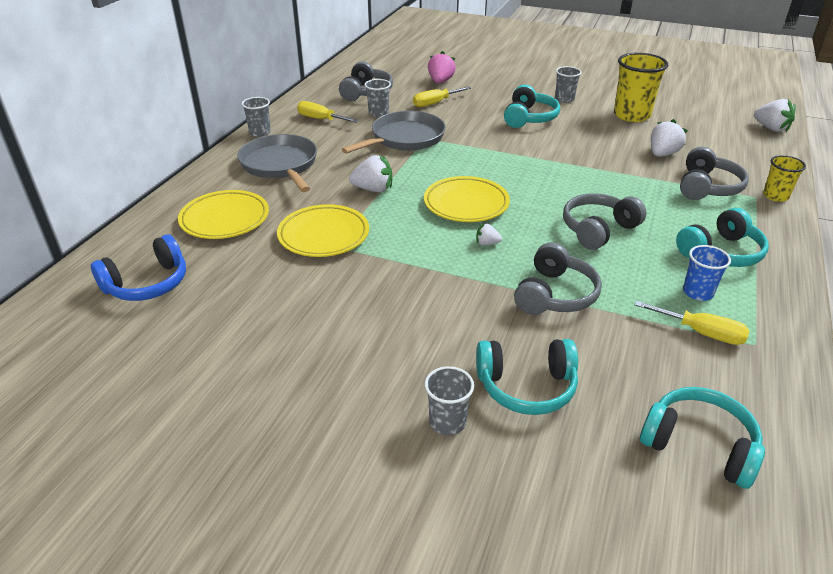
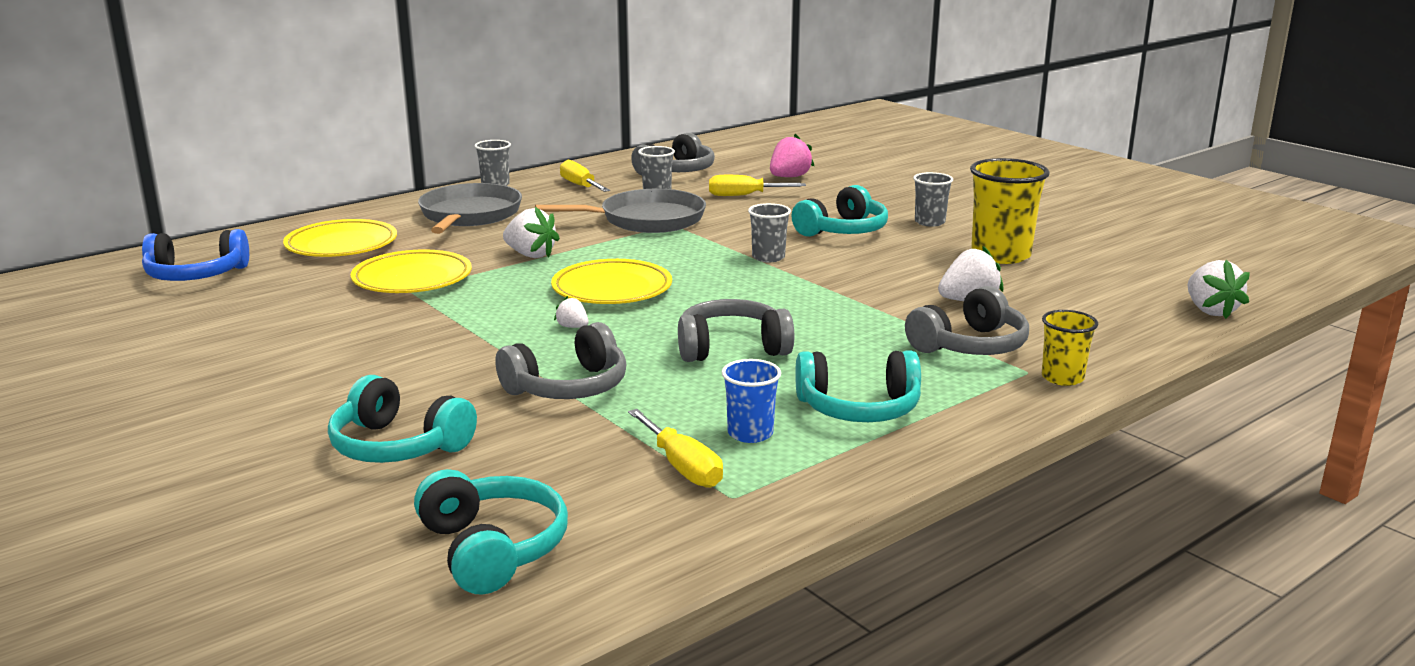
camera: 30 degrees right, 15 degrees down
(447, 422) = (275, 445): grey cup -> grey cup (768, 257)

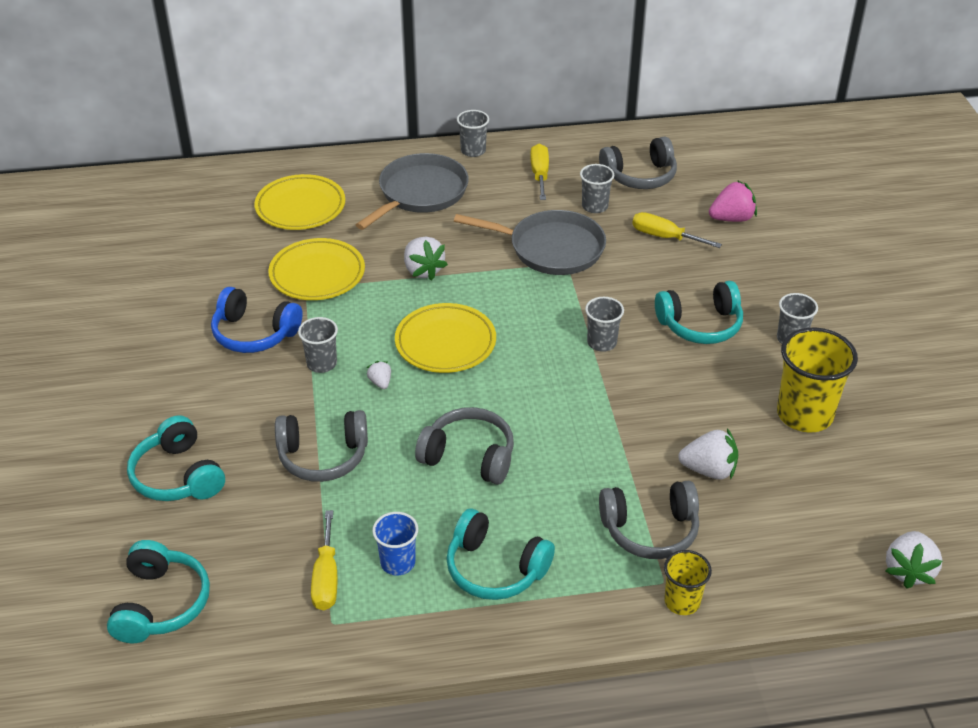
camera: 30 degrees right, 20 degrees up
(196, 275) = (183, 215): blue headphones -> blue headphones (254, 333)
(488, 330) = (322, 363): none -> grey cup

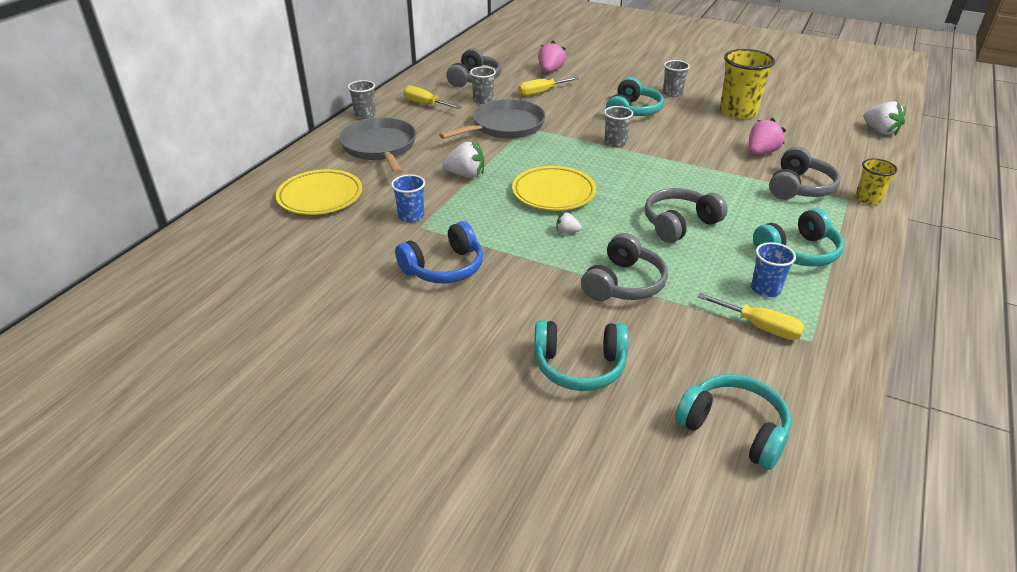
camera: 55 degrees left, 5 degrees down
(317, 274) = (411, 216): yellow plate -> blue cup
(322, 363) = (517, 249): grey cup -> none
(709, 470) = (761, 152): white strawberry -> pink strawberry

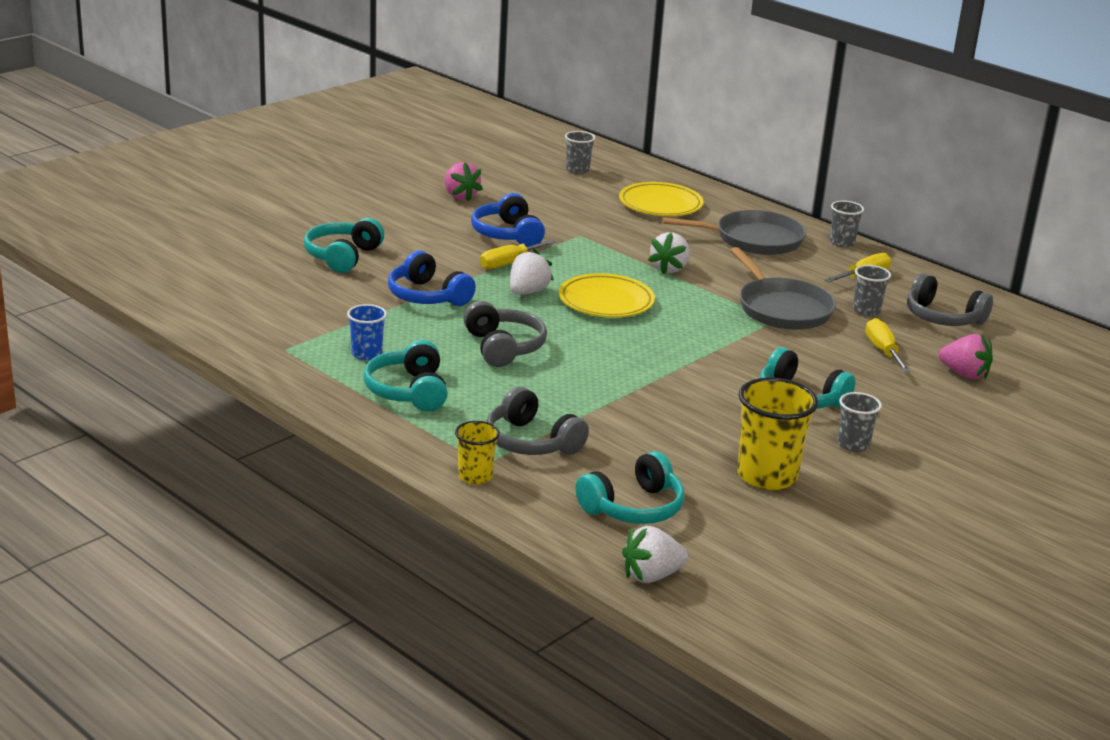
camera: 105 degrees right, 10 degrees down
(411, 216) = (600, 234): blue cup -> none
(567, 232) = (527, 292): white strawberry -> white strawberry, size x1.87
(615, 143) = (707, 362): grey cup -> grey cup (577, 170)
(623, 283) = (427, 296): grey headphones -> blue headphones
(734, 429) = (231, 289): turquoise headphones -> turquoise headphones (633, 507)
(760, 327) = (320, 334): yellow screwdriver -> yellow screwdriver (509, 263)
(761, 152) = (633, 449): pink strawberry -> pink strawberry (460, 196)

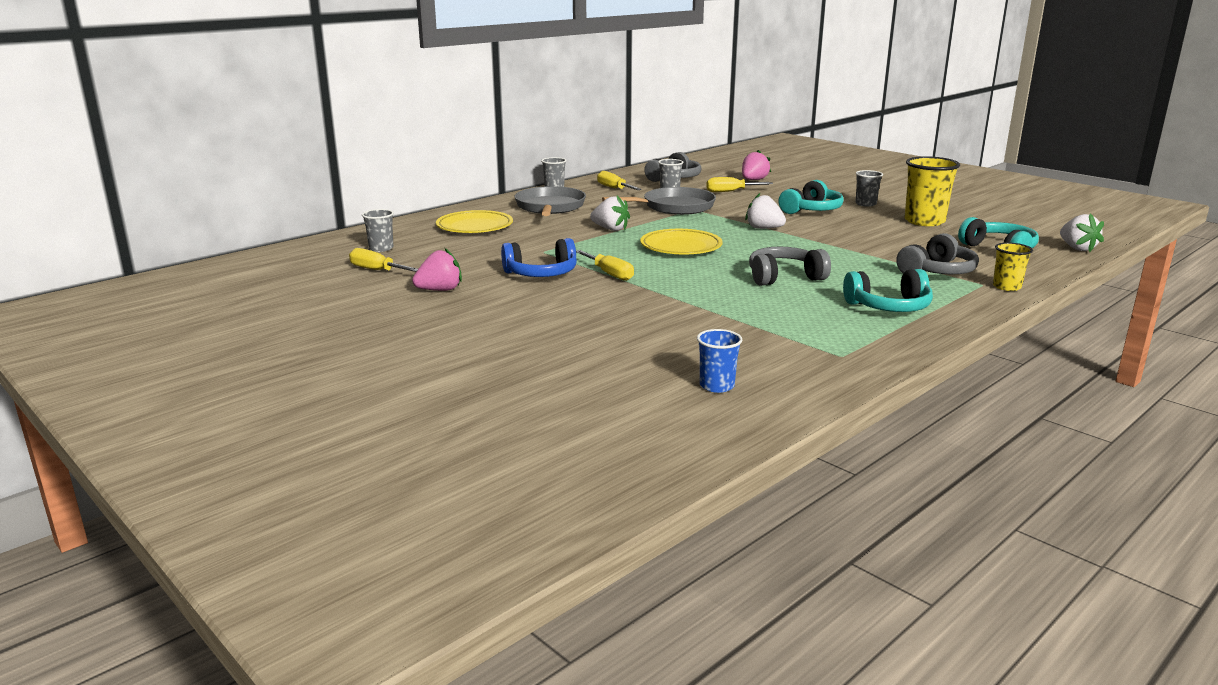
camera: 85 degrees left, 5 degrees down
(342, 256) = (605, 337): turquoise headphones -> none
(366, 354) = (829, 322): blue cup -> blue cup (717, 386)
(427, 296) = (692, 302): blue headphones -> none
(513, 172) = (377, 270): none -> yellow screwdriver
(527, 292) = (670, 269): white strawberry -> white strawberry (763, 228)

